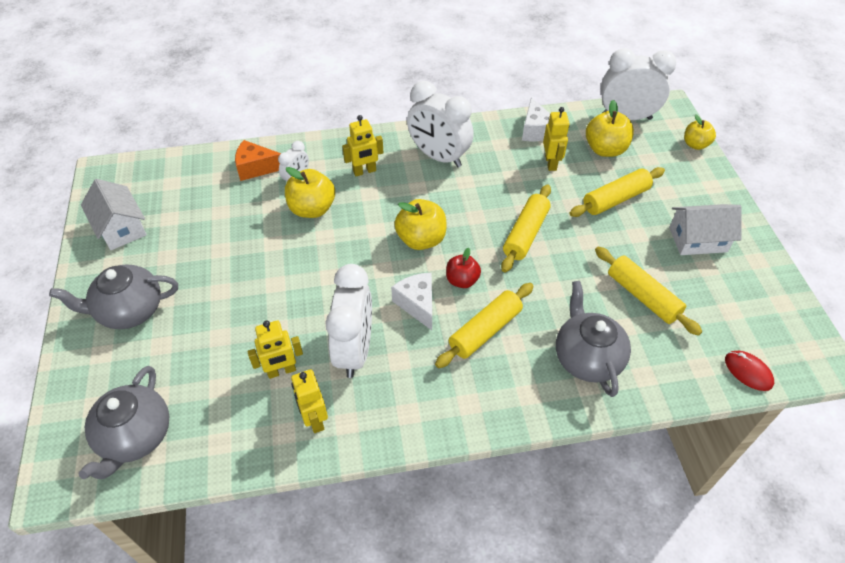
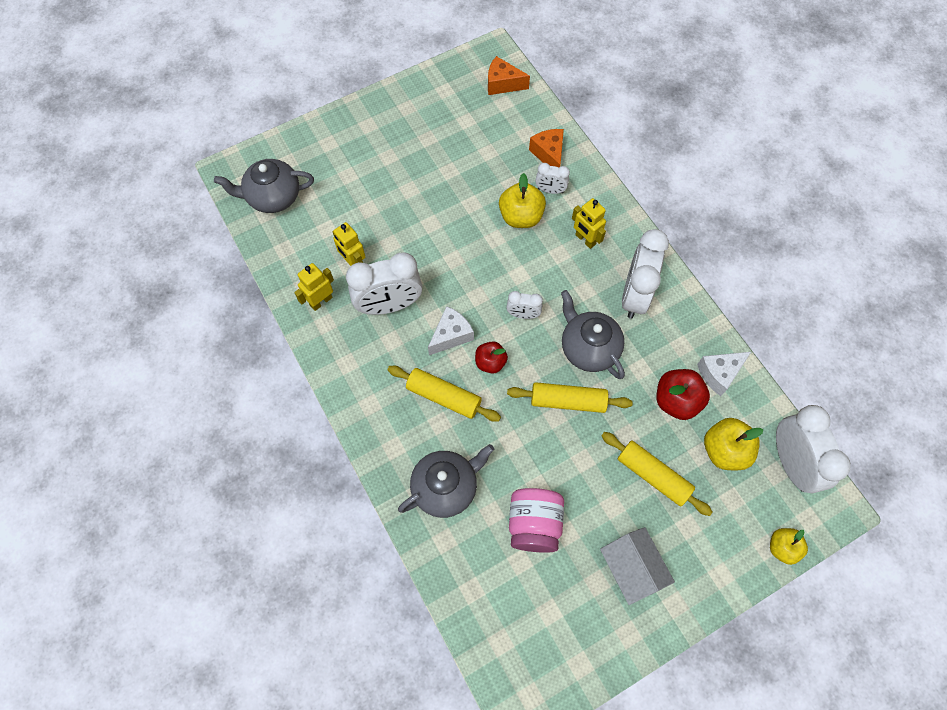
camera: 70 degrees right, 15 degrees up
(121, 228) = (442, 94): white house -> none
(129, 310) = (369, 141): grey teapot -> grey teapot (588, 348)
(148, 177) = (502, 84): none -> orange cheese
(421, 239) = (523, 314): yellow apple -> white clock
(551, 163) = (676, 401): yellow robot -> red apple
(642, 296) = (534, 524): yellow rolling pin -> pink jar
(748, 371) = (482, 635): red mouse -> none

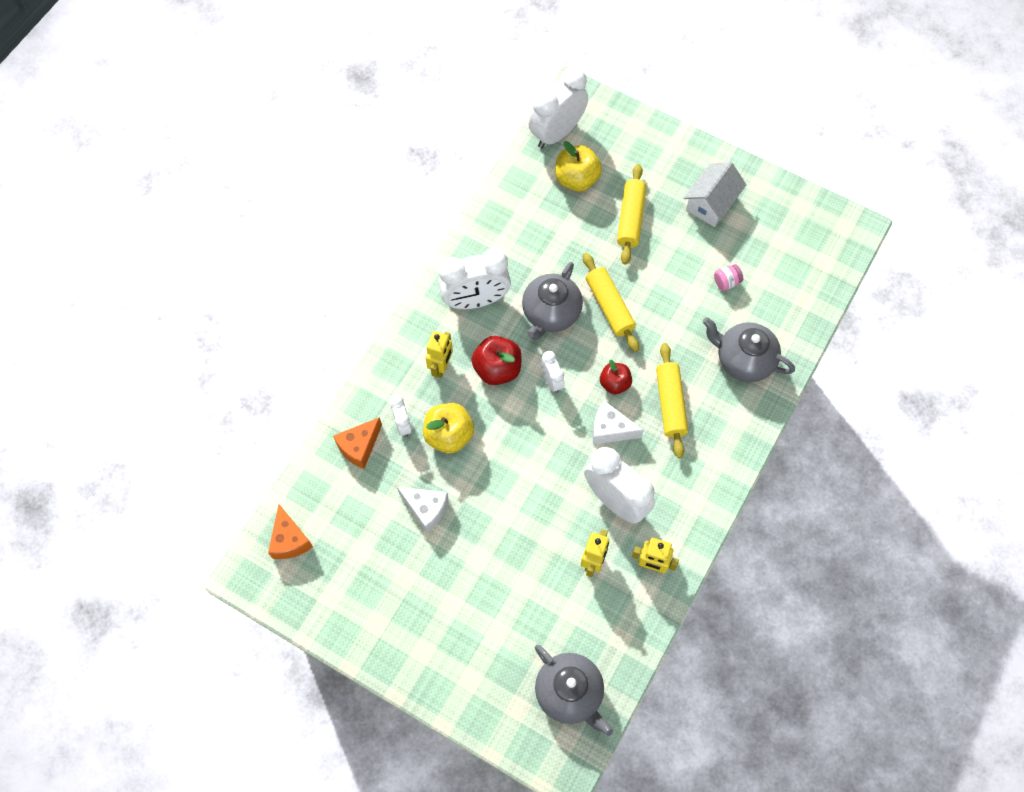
camera: 120 degrees left, 0 degrees up
(534, 524) = (726, 282): pink jar -> pink jar, size x0.47
(676, 401) = (556, 228): red apple -> red apple (497, 369)
(719, 374) = (511, 208): white cheese -> white cheese (426, 509)
(782, 548) = (627, 116): yellow apple -> none

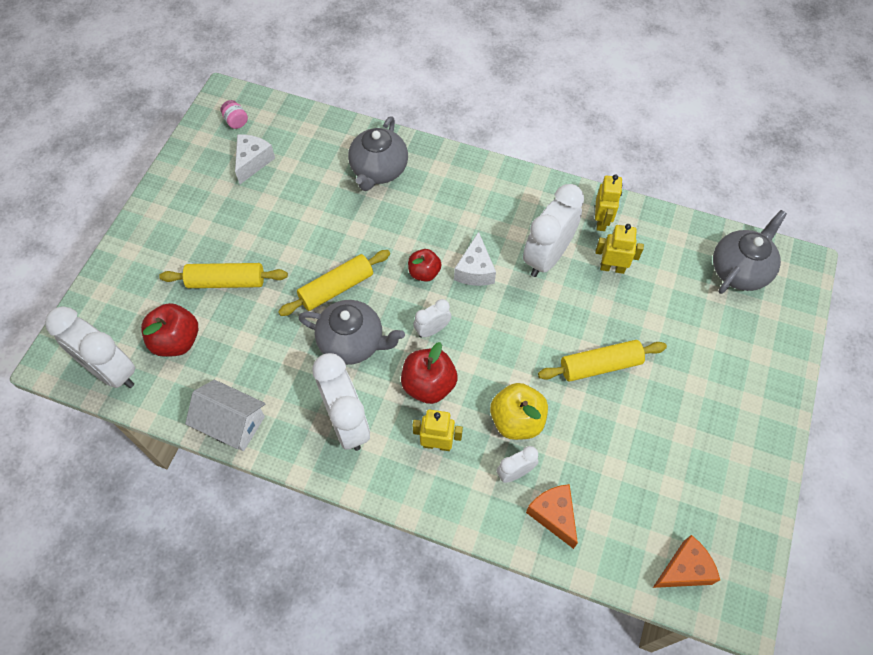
camera: 100 degrees left, 5 degrees down
(359, 447) = (553, 515): orange cheese -> orange cheese turned 150 degrees counterclockwise
(426, 509) = (605, 428): white cheese -> white cheese (253, 162)
(576, 179) = (176, 341): yellow apple -> red apple
(670, 404) = (436, 223): yellow rolling pin -> yellow rolling pin (600, 365)
(711, 203) = (202, 211): white house -> white house (231, 423)
(726, 282) = (295, 191): pink jar -> pink jar (236, 121)

